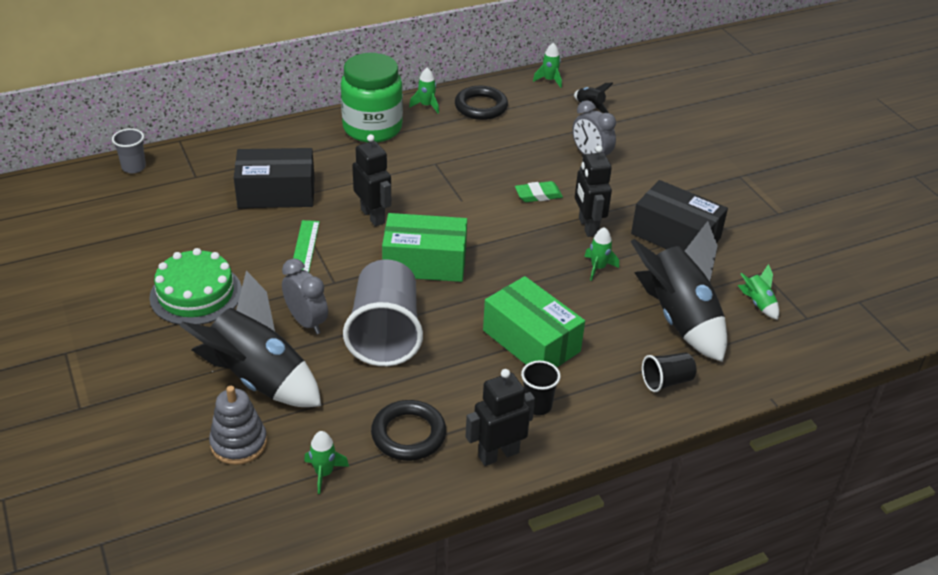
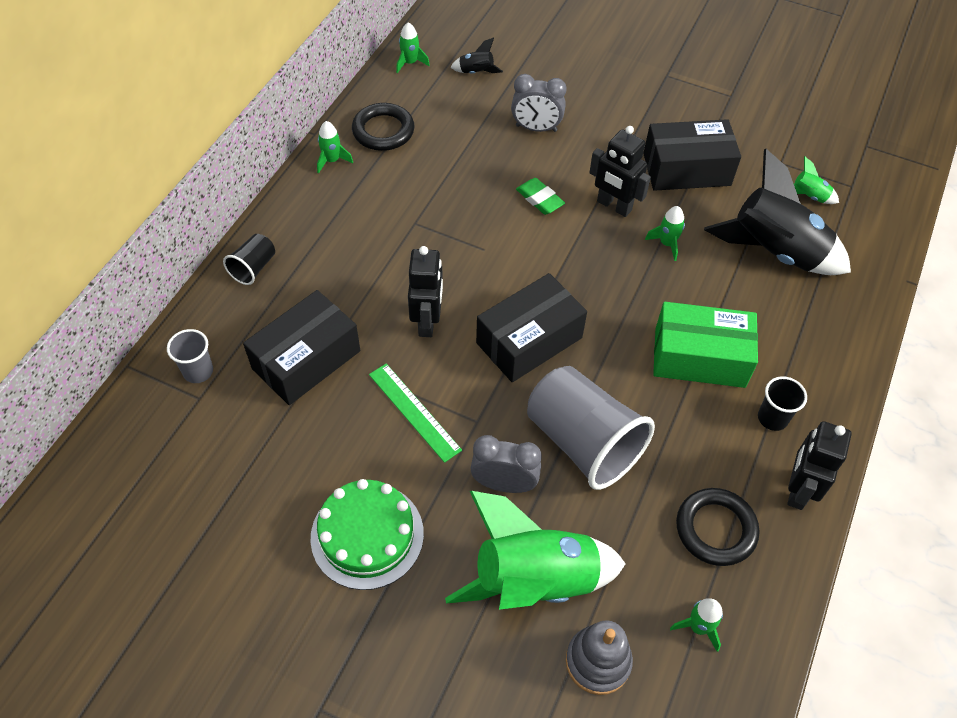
camera: 40 degrees left, 15 degrees up
(134, 167) = (117, 434): grey cup -> grey cup (198, 371)
(258, 379) = (534, 580): black rocket -> green rocket
(372, 128) = (311, 220): green jar -> none
(373, 216) = (427, 322): black robot -> black robot turned 75 degrees clockwise
(425, 262) = (529, 340): green box -> black box
(538, 195) = (539, 199): green eraser -> green eraser turned 75 degrees counterclockwise
(666, 381) = (830, 320): black cup -> black cup (253, 268)

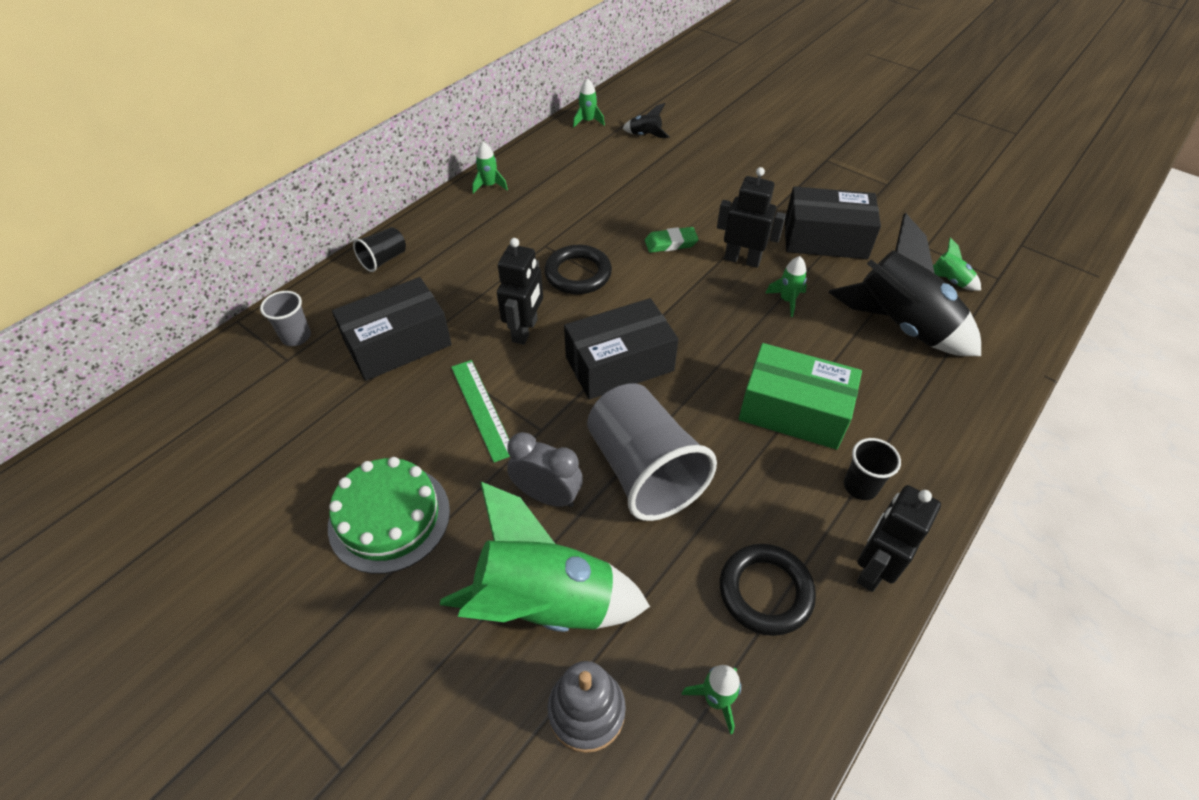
camera: 15 degrees right, 5 degrees down
(383, 131) = (544, 169): black ring -> black ring (578, 274)
(536, 128) = (686, 185): grey clock -> none
(539, 199) = (671, 243): green eraser -> green eraser turned 75 degrees counterclockwise
(614, 206) = (742, 259): black robot -> black robot turned 150 degrees clockwise

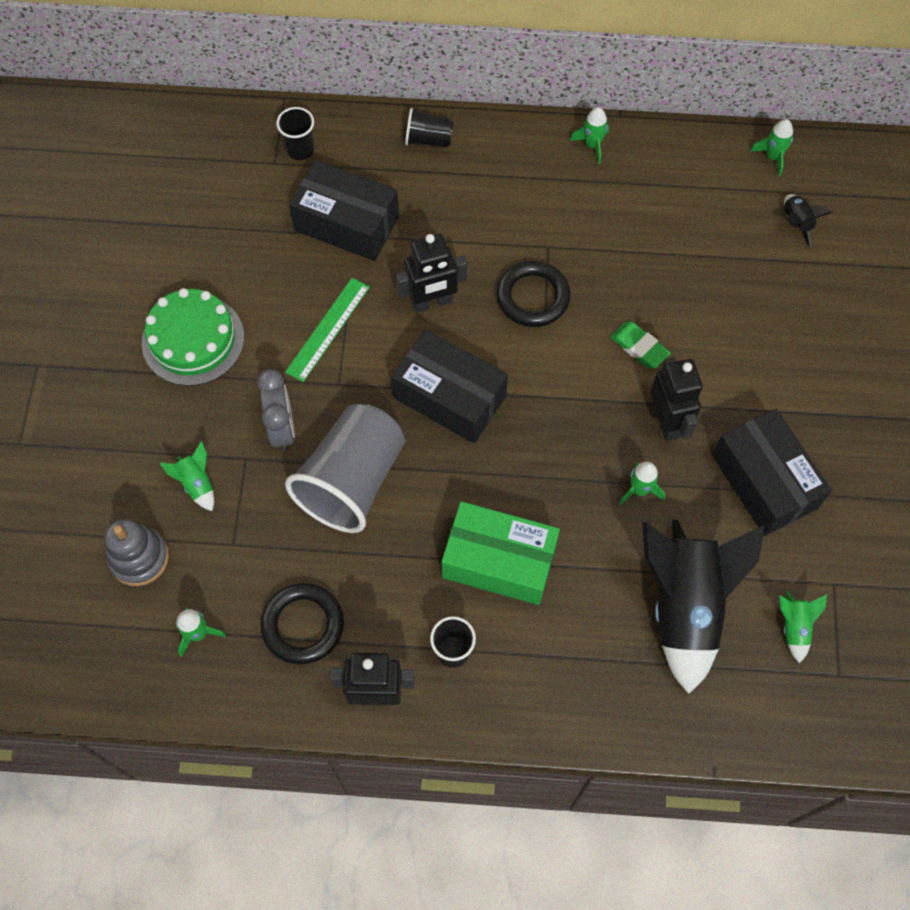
camera: 55 degrees right, 15 degrees up
(296, 337) = (300, 150): grey cup -> black cup
(545, 602) = (197, 483): green rocket -> green rocket, size x0.41
(793, 411) = (499, 561): green box -> green box turned 60 degrees counterclockwise

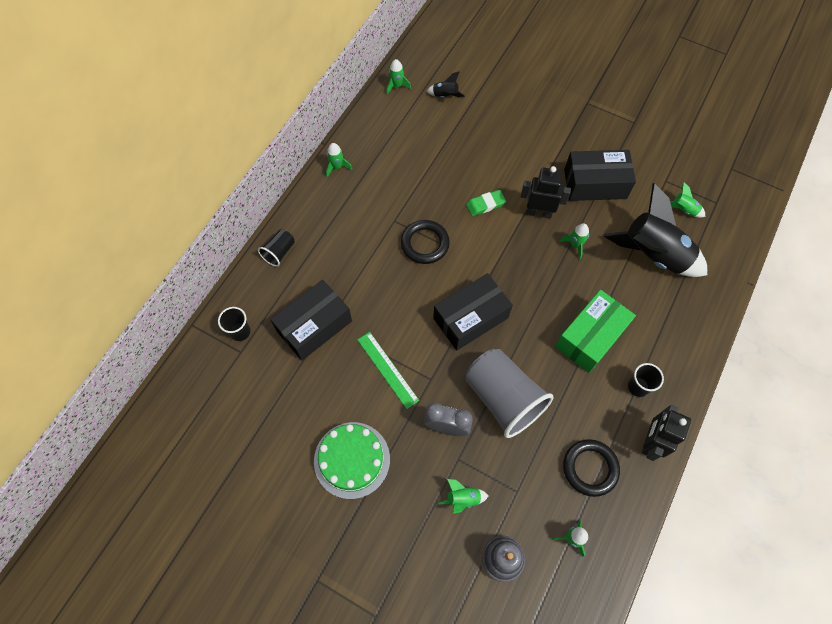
camera: 65 degrees left, 0 degrees up
(432, 302) = (400, 300): black robot -> none

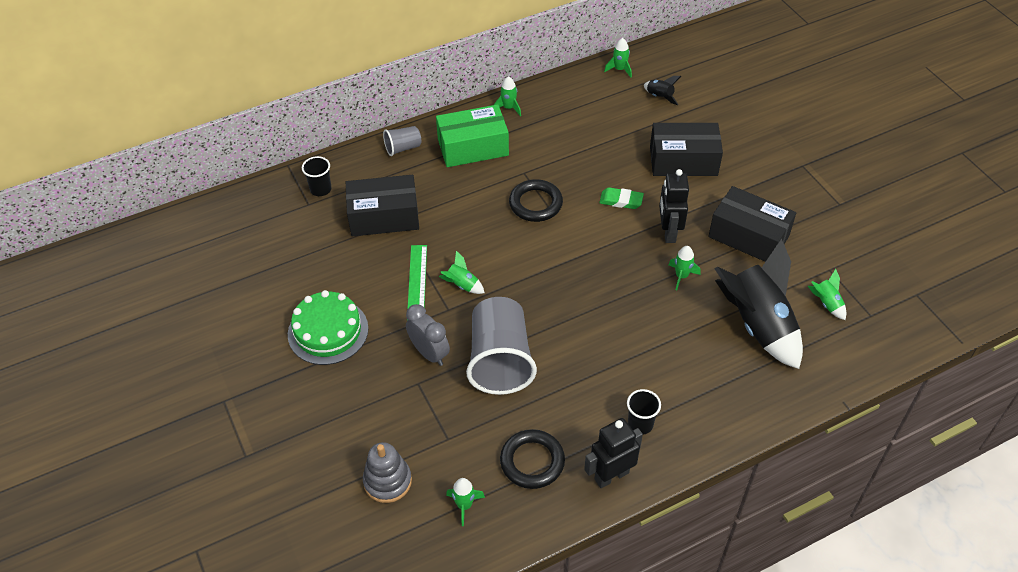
camera: 35 degrees right, 15 degrees down
(279, 252) = (403, 148): black cup -> grey cup
(463, 498) = (395, 415): green rocket -> green rocket (462, 285)
(470, 318) = (526, 282): black box -> black box (683, 161)
(539, 212) = (668, 232): black robot -> black robot turned 135 degrees counterclockwise
(590, 337) = (629, 358): green box -> green box (473, 147)

